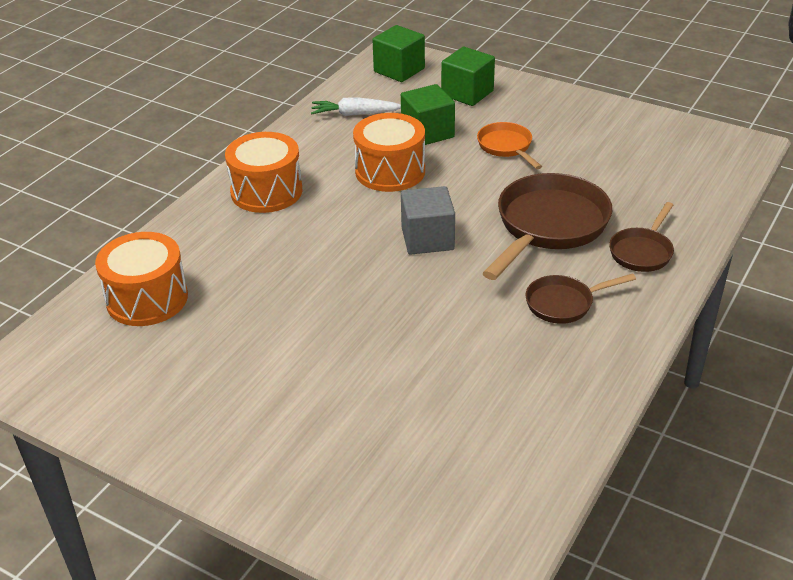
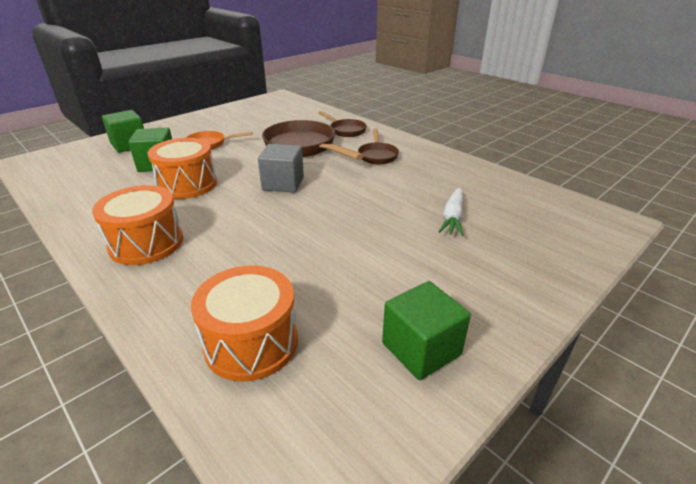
camera: 75 degrees left, 5 degrees down
(355, 114) = (89, 187): white carrot -> white carrot (452, 217)
(399, 70) = (57, 161): green cube -> green cube (421, 349)

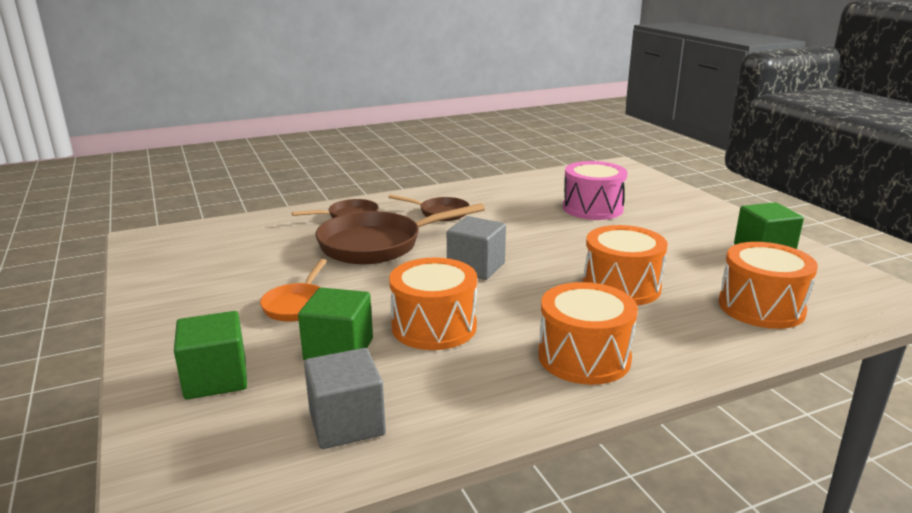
camera: 70 degrees left, 10 degrees down
(81, 181) = (347, 423): none -> grey cube
(272, 249) = (621, 287): none -> orange drum
(452, 217) = (592, 208): white carrot -> pink drum

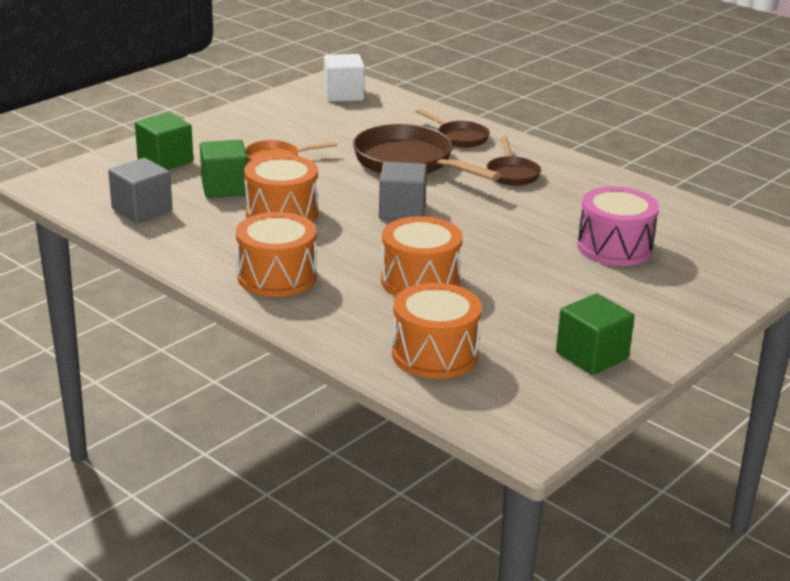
camera: 65 degrees right, 5 degrees up
(186, 243) = (343, 95): none -> white cube

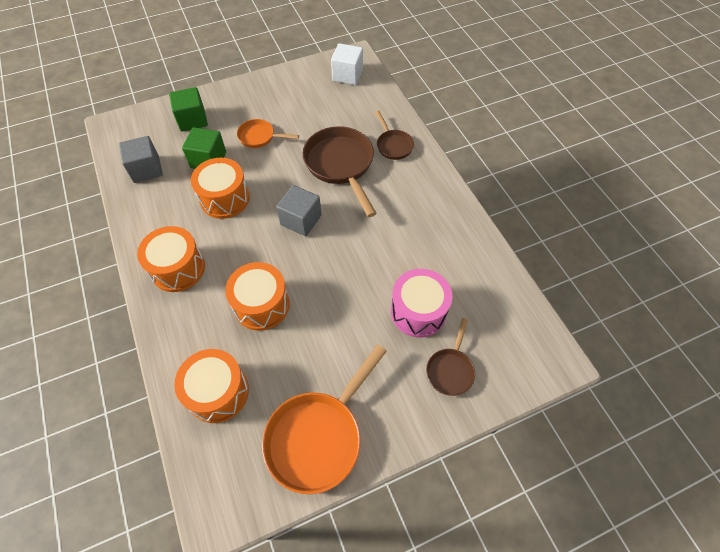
camera: 25 degrees right, 30 degrees up
(512, 174) = (402, 199): brown pan -> brown pan (450, 370)
(592, 356) = (318, 436): green cube -> orange pan

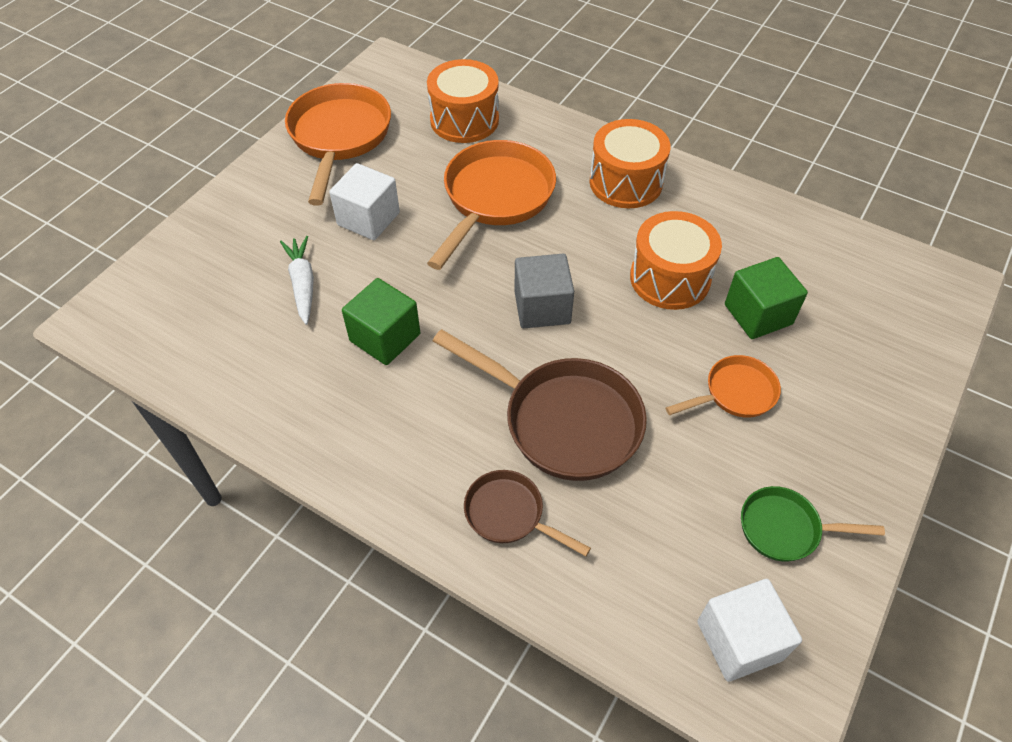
camera: 145 degrees right, 5 degrees down
(146, 169) = (815, 256): grey cube -> none
(192, 120) = (865, 360): green cube -> green cube (385, 337)
(261, 305) = (495, 198): orange drum -> orange pan
(297, 91) = (785, 529): none -> green pan
(349, 338) = (368, 219): none -> white cube
(418, 311) = (302, 284): pink drum -> white carrot
(450, 370) = (230, 247): brown pan -> none

